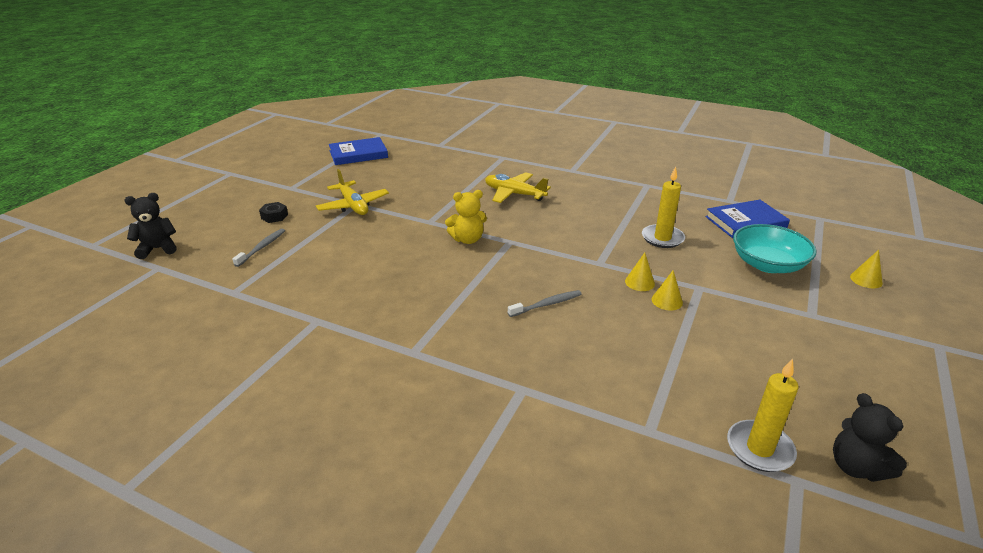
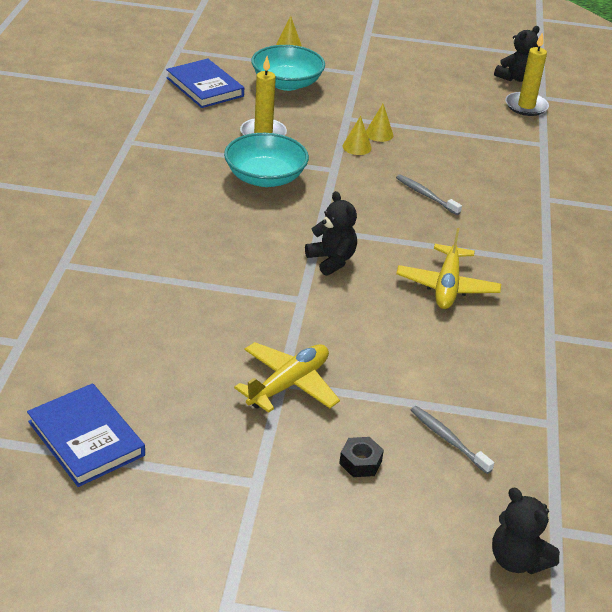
camera: 110 degrees left, 5 degrees up
(262, 247) = (448, 439): grey toothbrush -> grey toothbrush turned 45 degrees clockwise
(467, 239) = (331, 260): yellow teddy bear -> black teddy bear
(514, 194) = (192, 239): yellow plane -> yellow plane (447, 286)
(589, 229) = (265, 177): none -> turquoise bowl

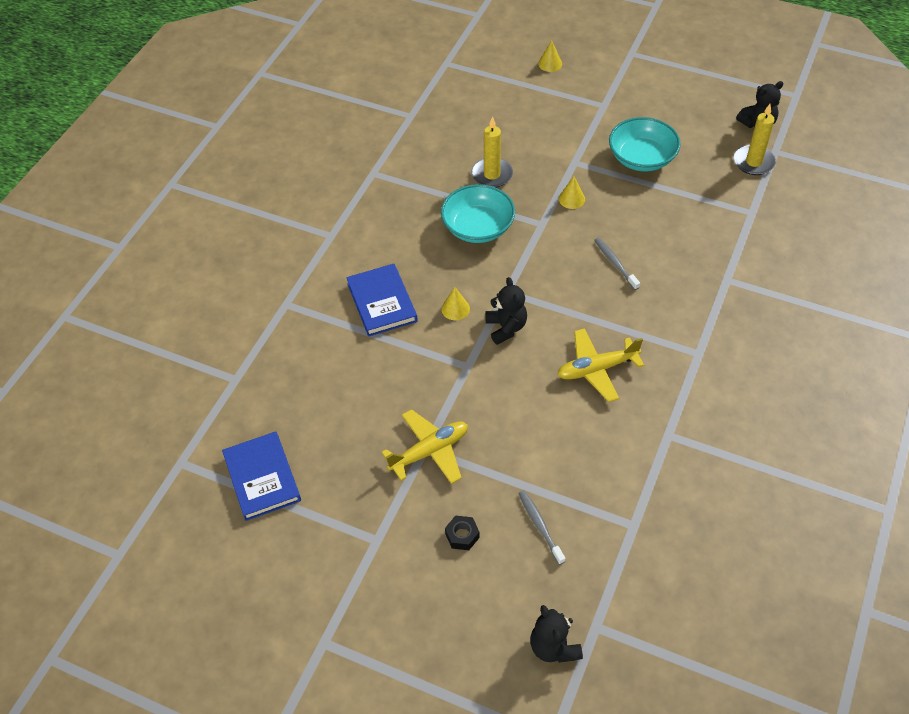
camera: 20 degrees right, 15 degrees up
(205, 87) = (456, 113): blue book -> blue book (382, 302)
(287, 83) = (532, 114): turquoise bowl -> turquoise bowl (641, 158)
(379, 134) = (597, 185): yellow cone -> yellow cone (455, 309)
(447, 286) = (596, 369): yellow plane -> yellow plane turned 45 degrees clockwise

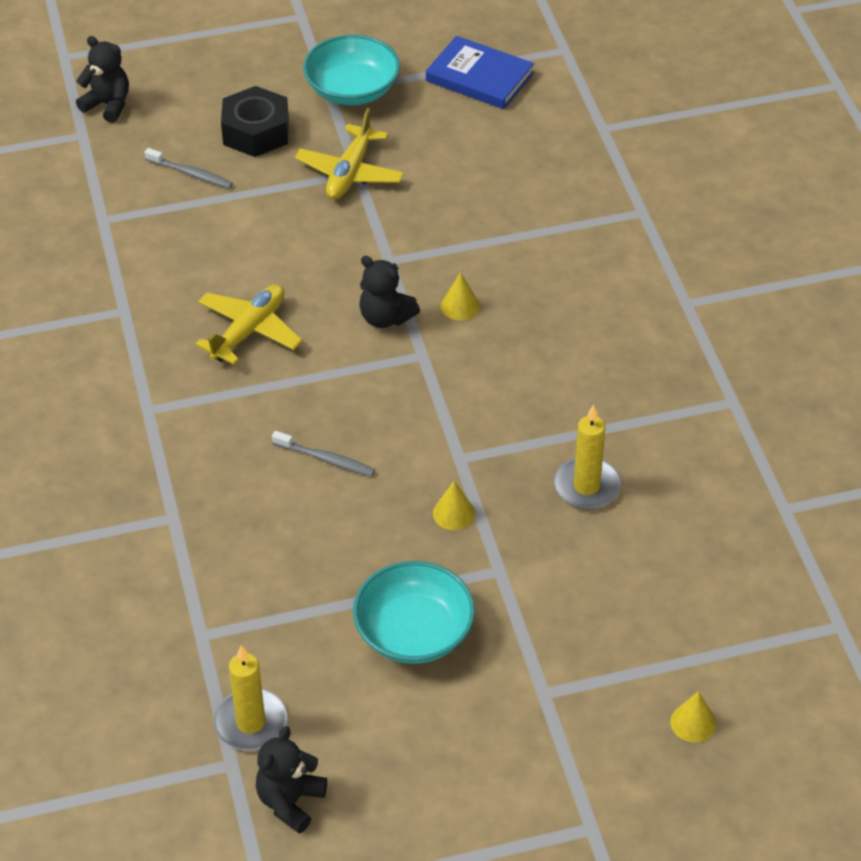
camera: 140 degrees right, 5 degrees down
(382, 302) = (545, 268): blue book -> none
(462, 535) = (256, 132): black nut -> black nut, size x1.96
(478, 227) = (531, 408): turquoise bowl -> turquoise bowl (352, 90)

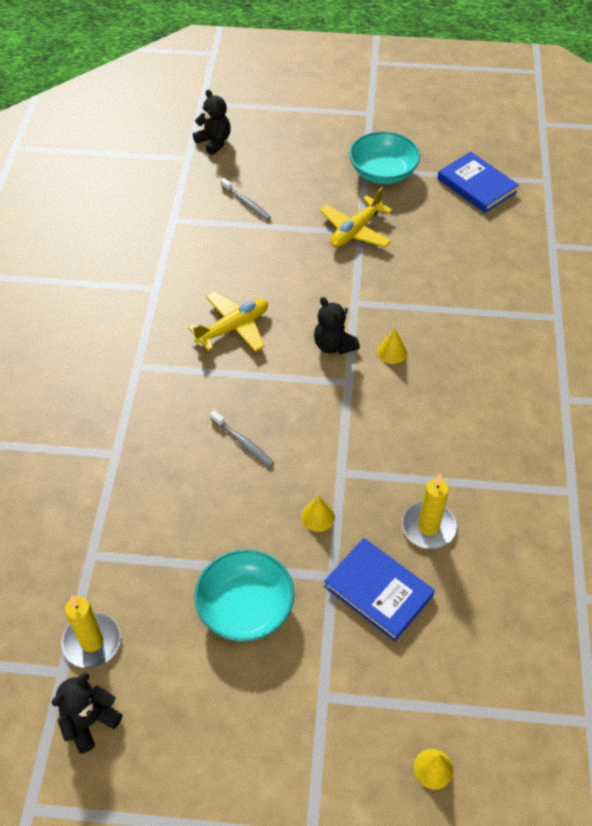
camera: 20 degrees right, 5 degrees up
(256, 132) = (303, 185): black nut -> none
(558, 569) = (378, 591): none -> blue book

